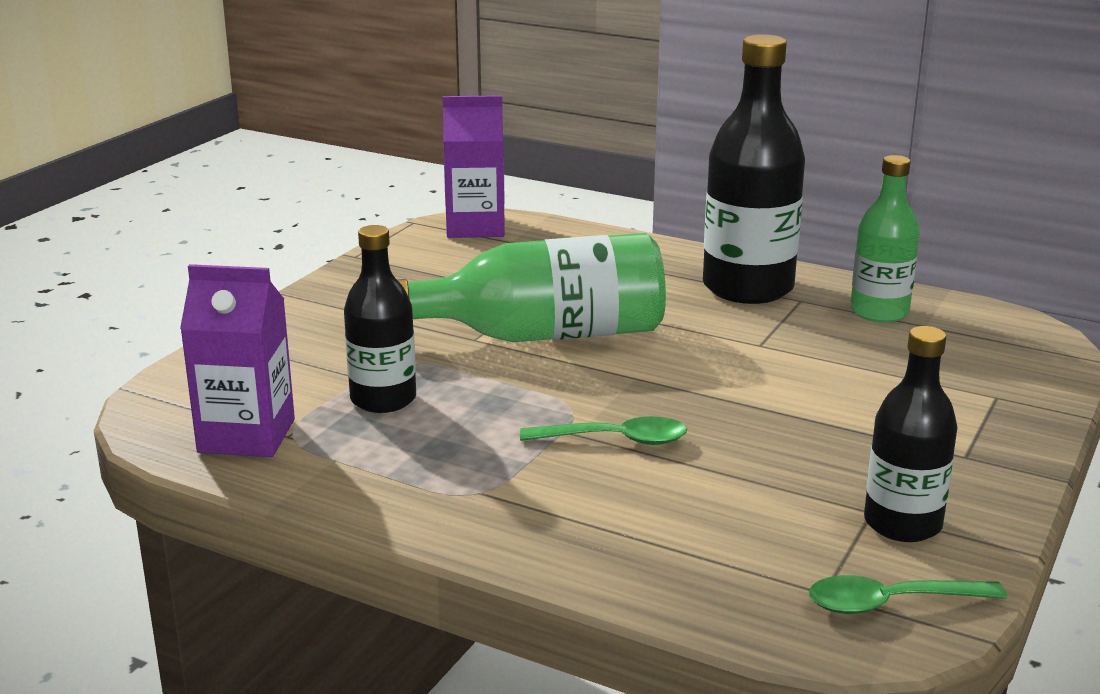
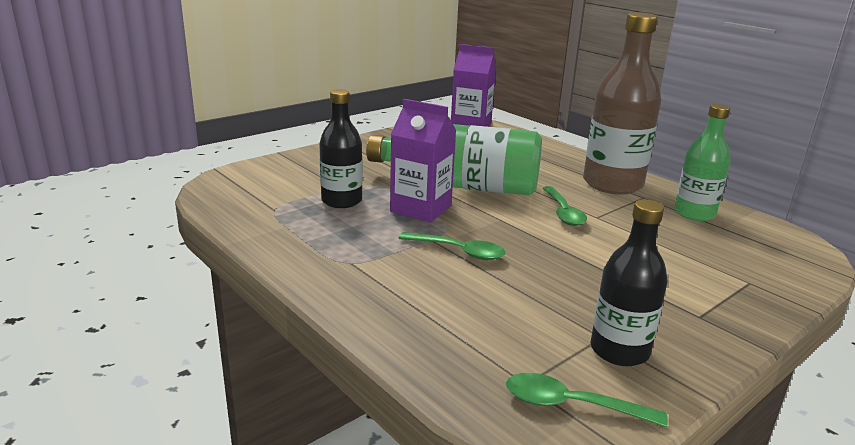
camera: 20 degrees right, 0 degrees up
(246, 436) = (251, 204): purple carton -> purple carton (421, 209)
(712, 348) = (563, 212): none -> green spoon
(748, 288) = (612, 184): black bottle -> brown bottle

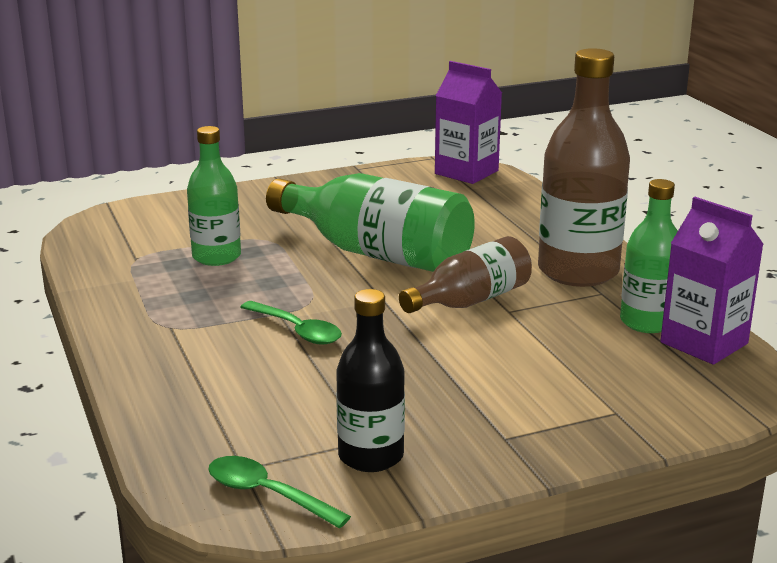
camera: 20 degrees right, 0 degrees up
(341, 201) = (216, 257): black bottle -> green bottle
(421, 209) = (299, 276): purple carton -> purple carton (704, 343)
(563, 212) = (470, 300): green spoon -> brown bottle

